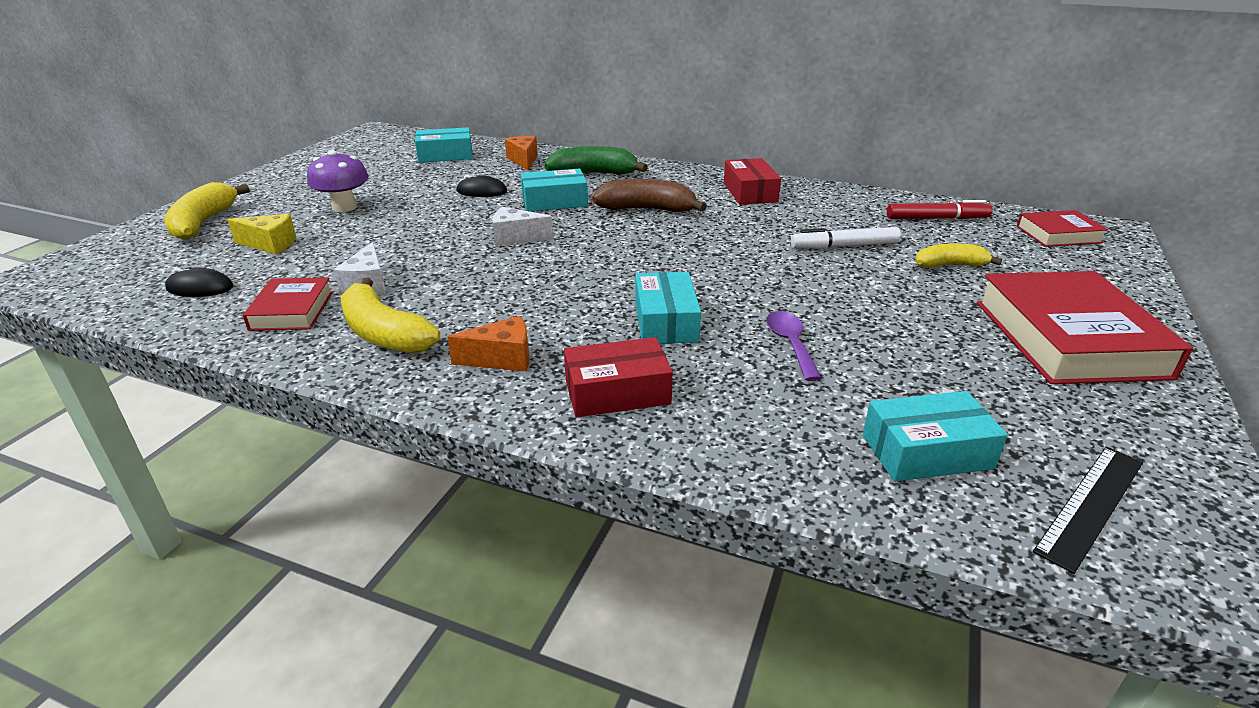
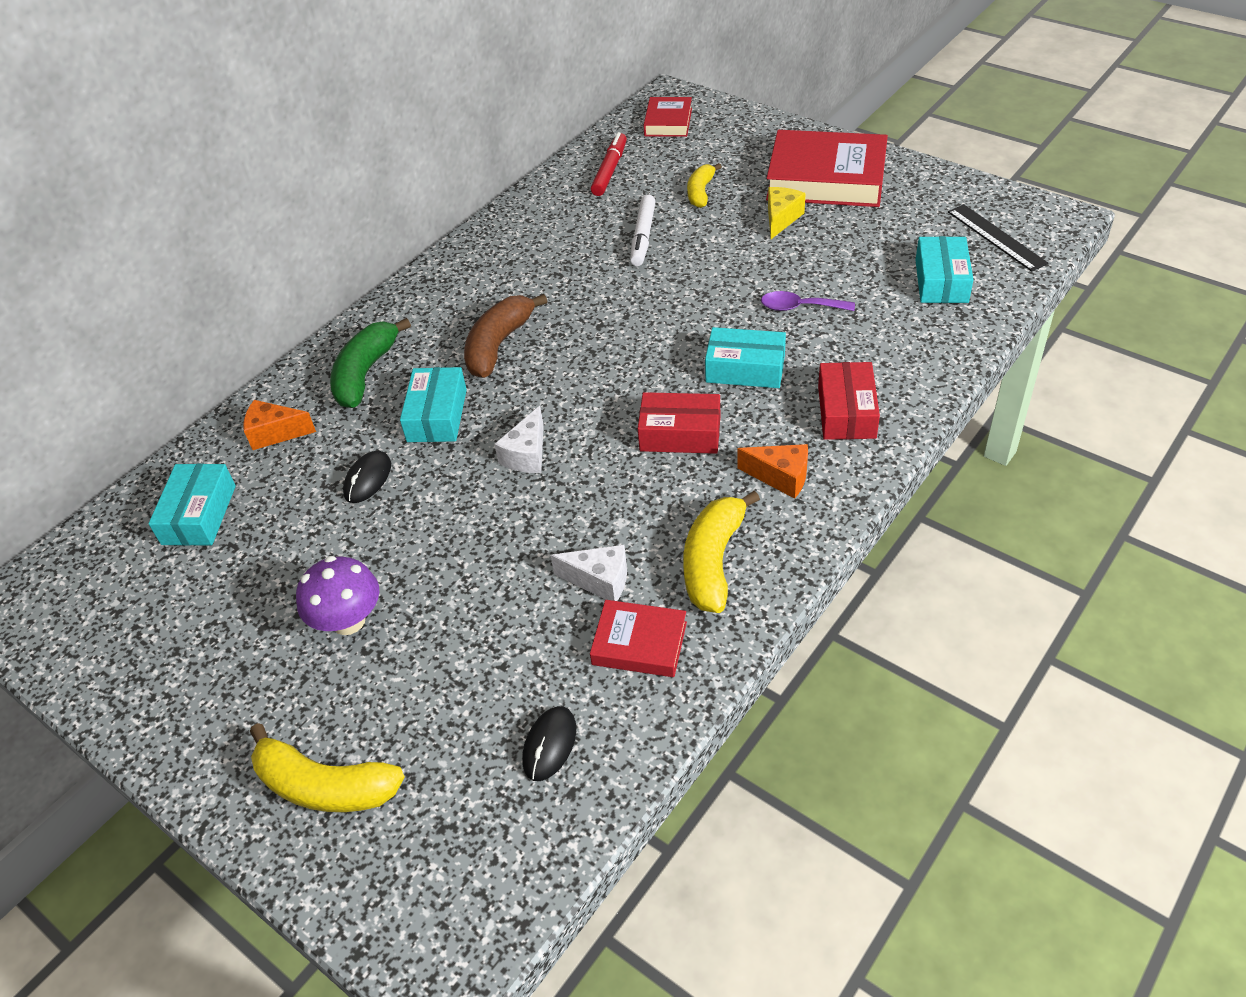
camera: 70 degrees left, 15 degrees up
(270, 244) = (443, 690): yellow cheese -> yellow cheese (781, 219)
(384, 334) = (713, 561): yellow banana -> yellow banana turned 135 degrees clockwise
(502, 359) = (780, 477): orange cheese -> orange cheese turned 105 degrees clockwise
(750, 192) = (490, 264): red box -> red box (680, 434)

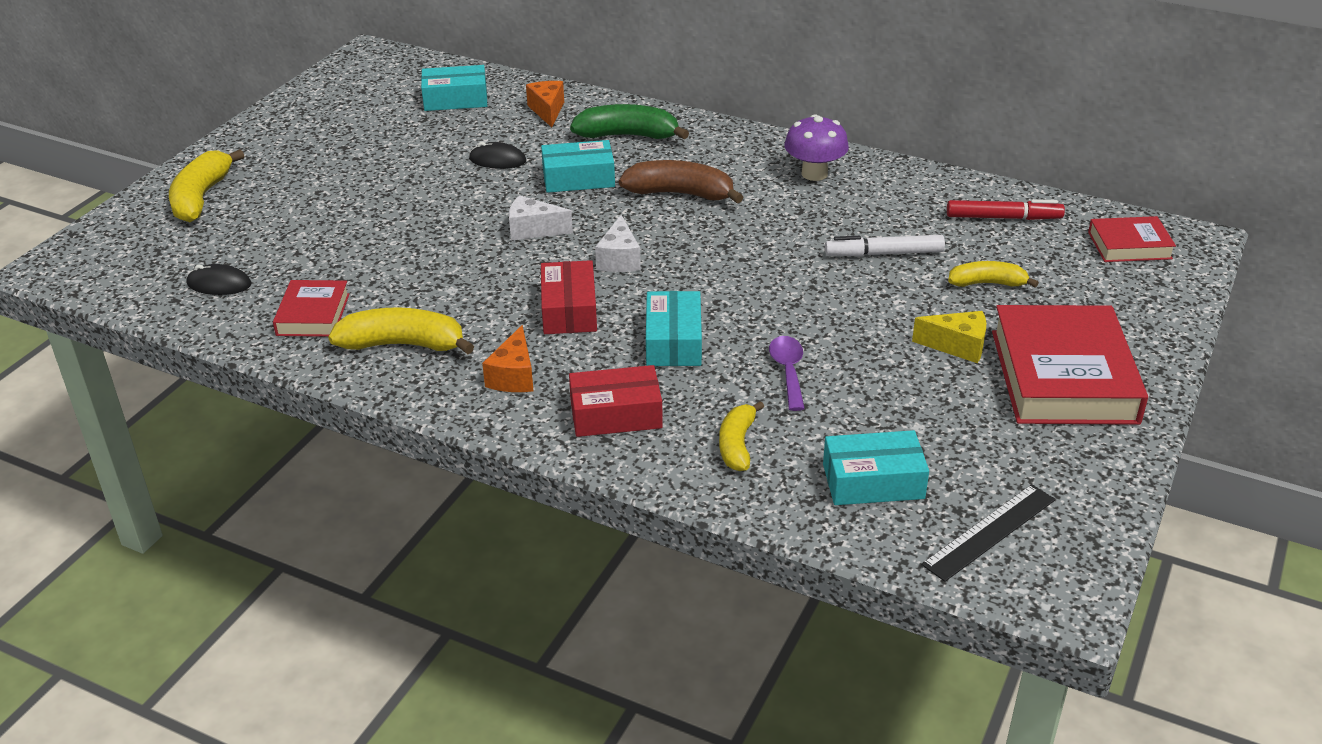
camera: 75 degrees right, 10 degrees down
(348, 621) = (347, 179): purple mushroom -> purple mushroom (814, 174)
(600, 580) = (383, 287): white cheese -> white cheese (619, 259)
(893, 344) = (737, 445): none -> yellow banana

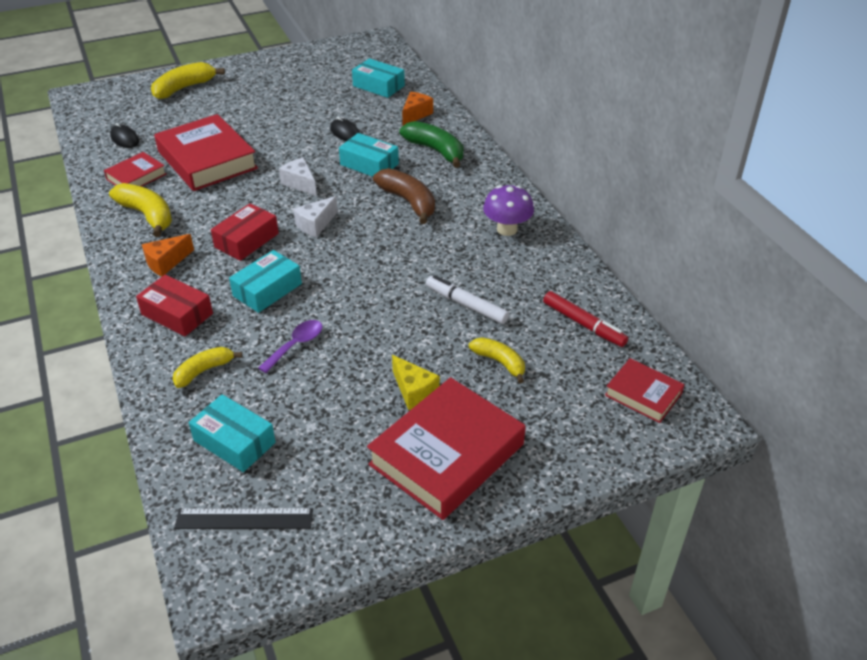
camera: 40 degrees right, 5 degrees up
(376, 257) = (207, 160): none -> red book

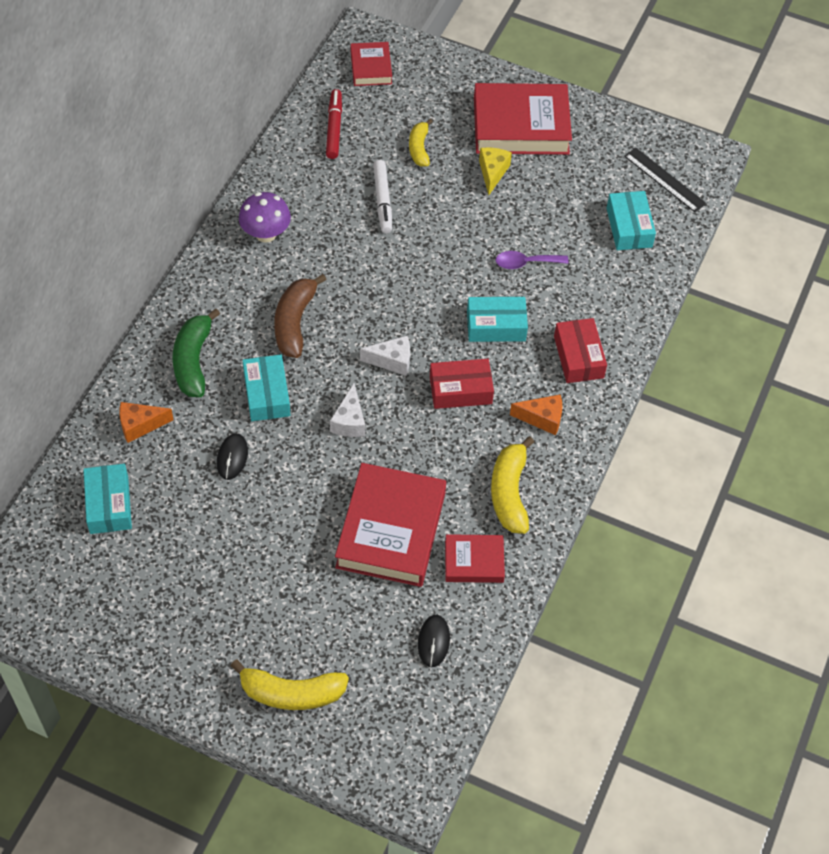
camera: 135 degrees left, 15 degrees up
(204, 371) = (603, 292): yellow banana -> none

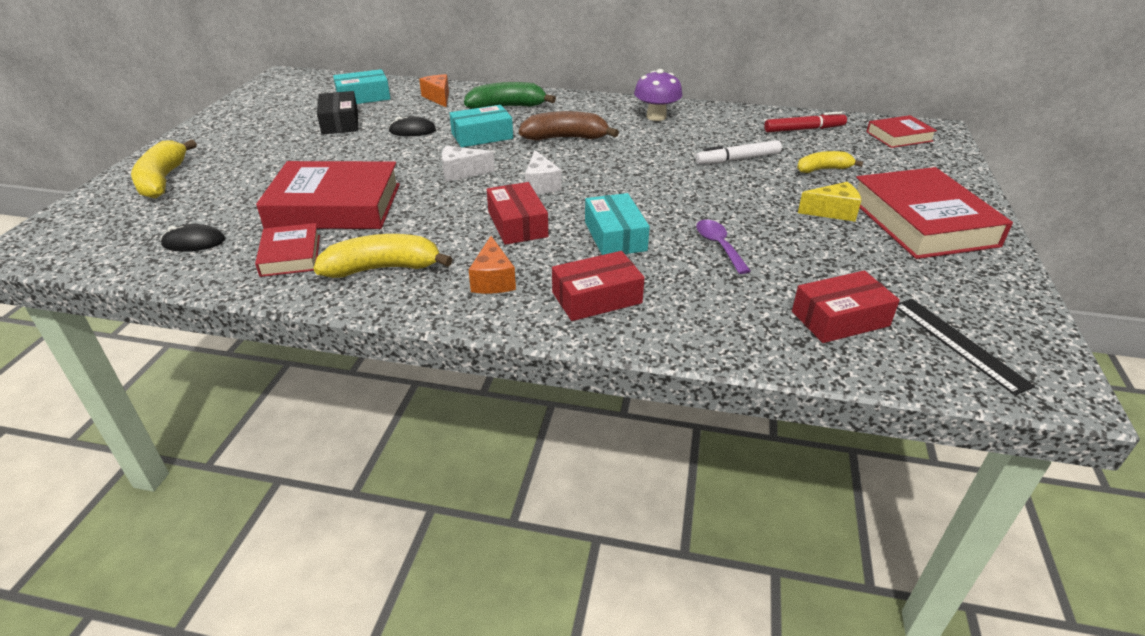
camera: 80 degrees right, 20 degrees down
(184, 529) = (340, 122): none -> black box
(629, 227) = (840, 319): turquoise box -> red box
(664, 180) = (958, 344): black ruler -> black ruler turned 60 degrees counterclockwise

